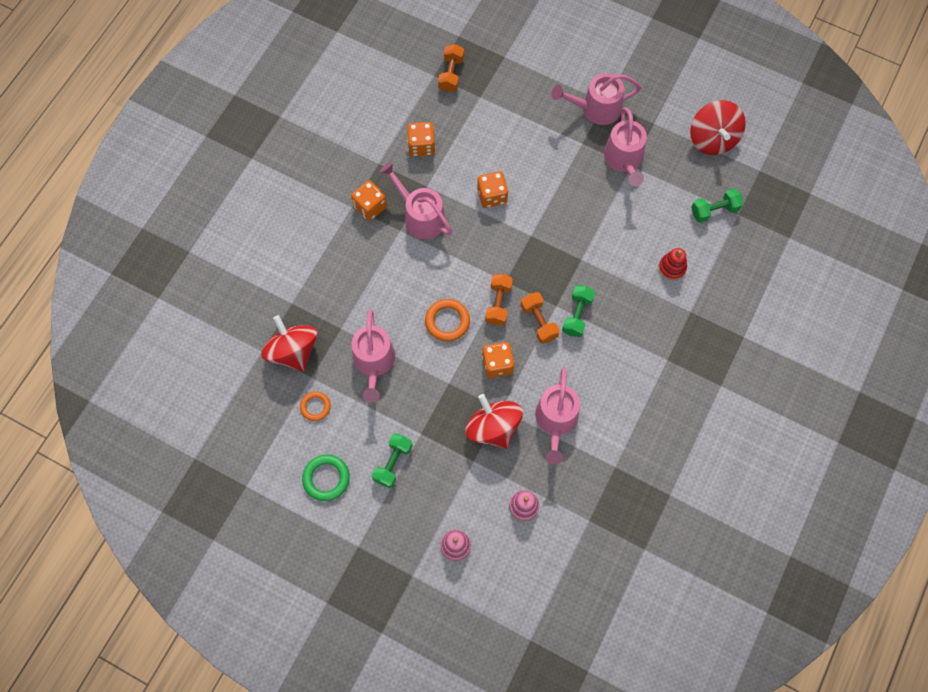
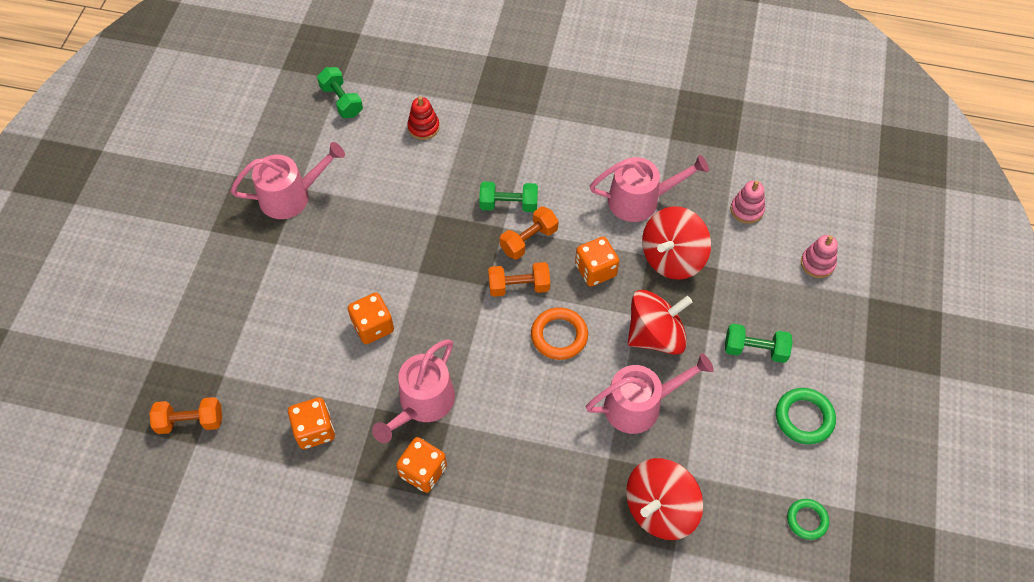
camera: 105 degrees left, 10 degrees down
(251, 449) = (807, 520): none -> green ring
(315, 407) = (722, 457): orange ring -> none
(596, 108) = (222, 238): pink watering can -> none
(712, 139) = (247, 116): red spinning top -> red spinning top (655, 335)

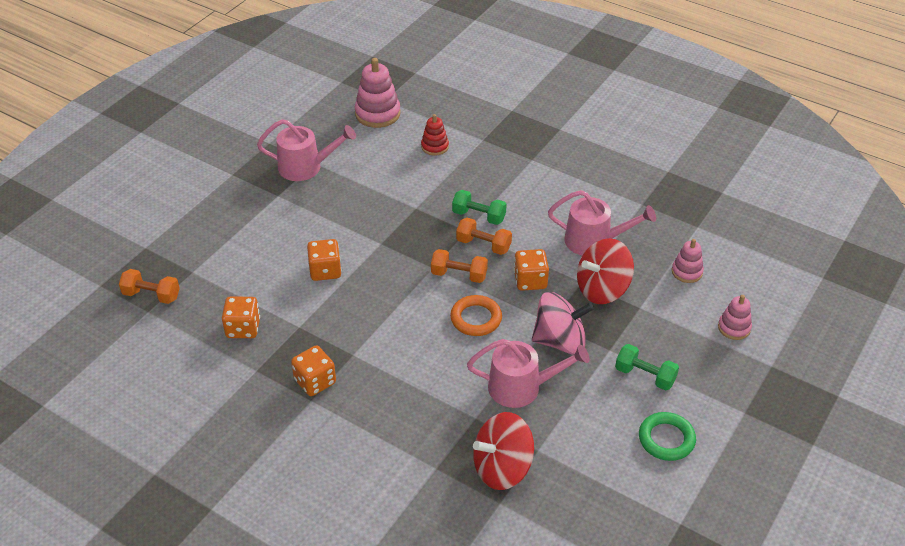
camera: 20 degrees right, 15 degrees down
(341, 101) = (377, 114): green dumbbell -> pink stacking toy
(422, 403) = (338, 334): pink watering can -> none
(529, 240) = (483, 245): orange dumbbell -> orange dumbbell turned 45 degrees clockwise
(655, 335) = (560, 341): red spinning top -> pink spinning top
(807, 520) = (632, 517): green ring -> none

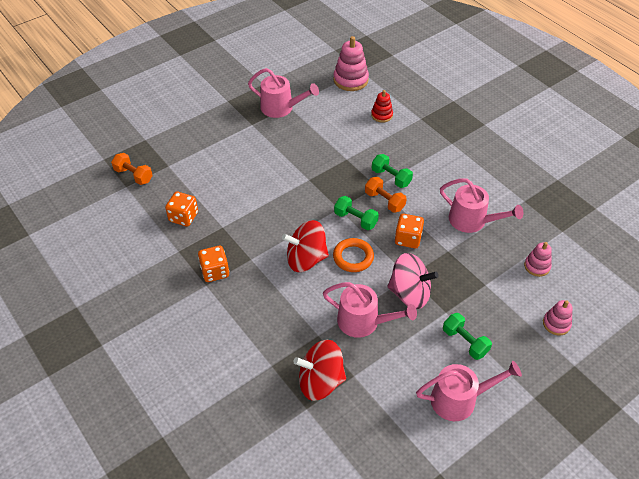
camera: 20 degrees right, 5 degrees up
(325, 271) = (260, 190): orange dice -> none
(459, 275) = (355, 219): orange dumbbell -> green dumbbell
(602, 289) = (461, 261): red spinning top -> red spinning top (306, 259)
(666, 439) = (459, 399): green ring -> pink watering can

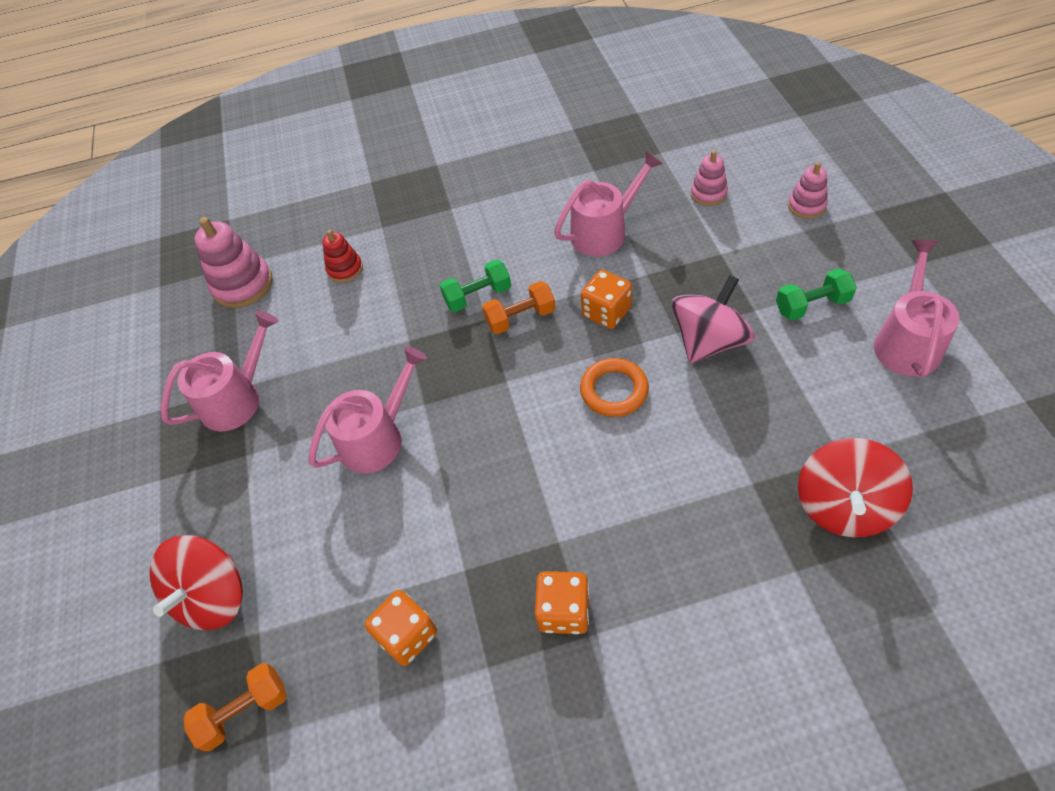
camera: 60 degrees left, 5 degrees up
(306, 259) = (592, 456): red spinning top -> red spinning top (213, 596)
(355, 219) = (540, 365): green dumbbell -> none
(363, 322) = (743, 414): pink watering can -> pink watering can (377, 438)

